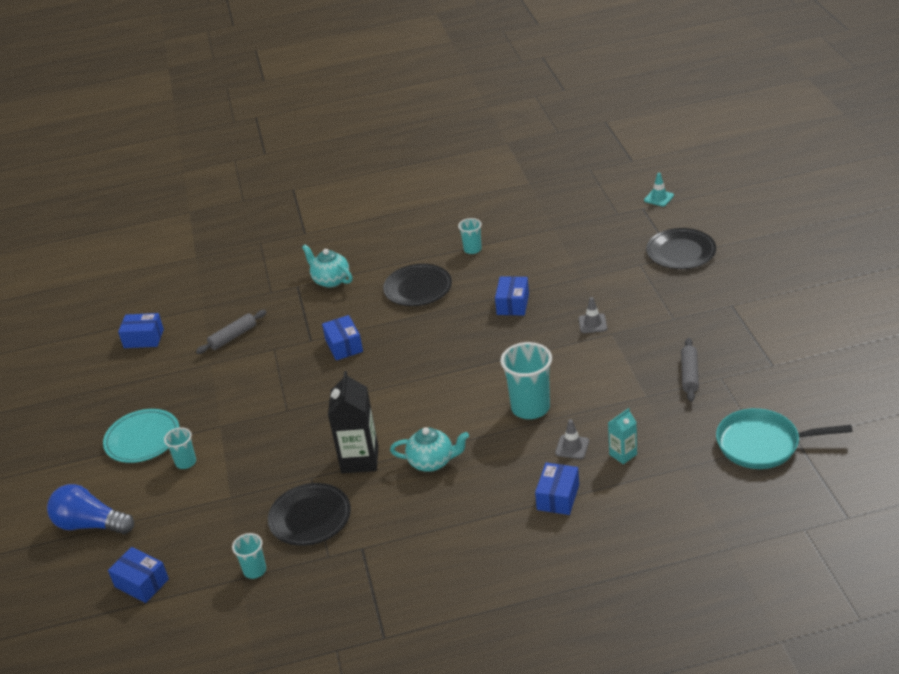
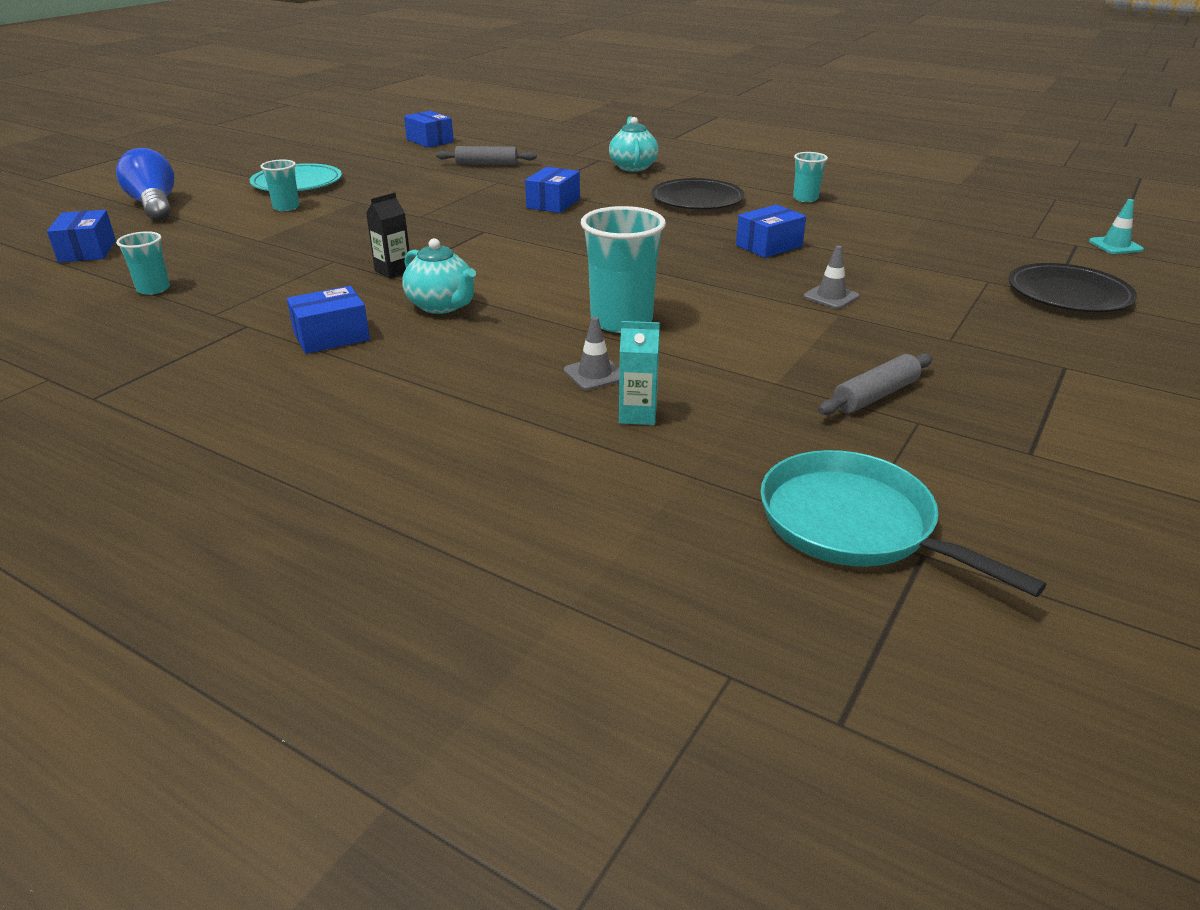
camera: 40 degrees right, 5 degrees down
(310, 517) = (268, 283): black plate -> none
(360, 459) = (393, 271): black carton -> black carton, size x0.54
(558, 497) = (486, 404): blue box -> blue box (331, 336)

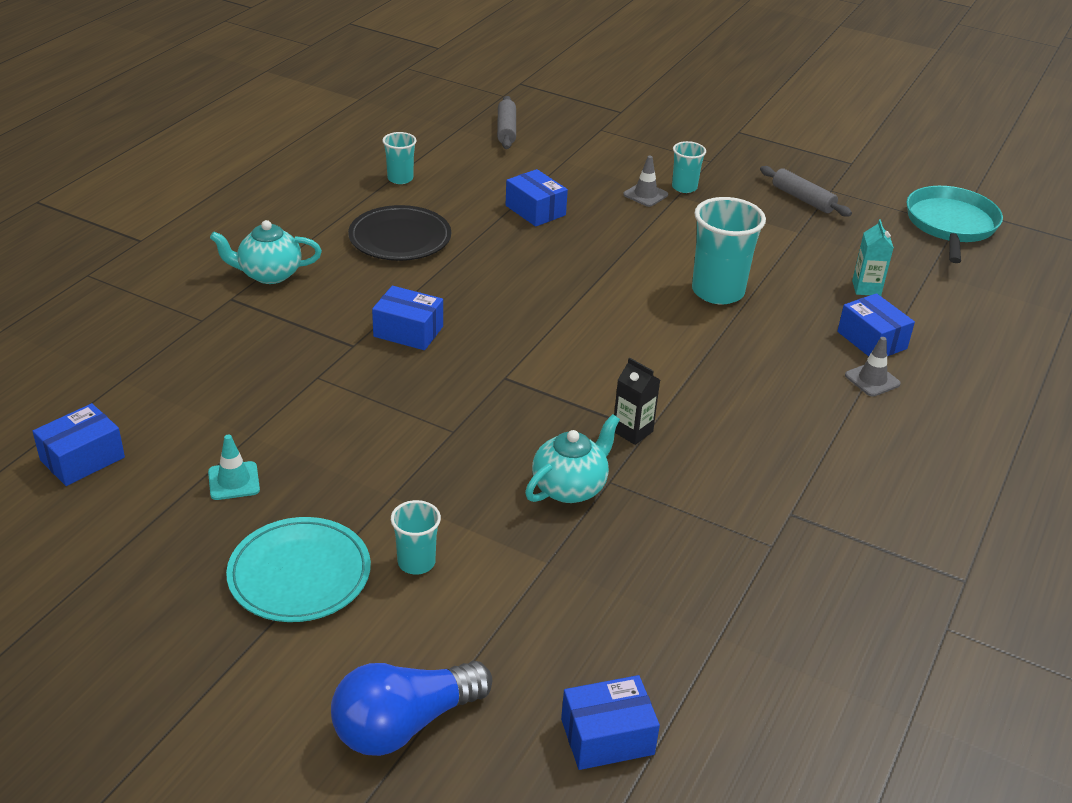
camera: 95 degrees left, 5 degrees up
(153, 289) = (720, 617): turquoise cup -> turquoise cup (684, 187)
(331, 336) = (796, 450): blue box -> blue box (872, 340)
(442, 306) = (712, 390): turquoise teapot -> turquoise teapot (570, 487)
(486, 164) = (231, 391): grey rolling pin -> grey rolling pin (506, 130)
(595, 374) = (815, 305): grey traffic cone -> grey traffic cone (872, 380)
(854, 524) = (950, 225): turquoise pan -> turquoise pan turned 150 degrees clockwise
(1068, 294) = (620, 106): black plate -> none
(1115, 245) = (521, 70): turquoise traffic cone -> turquoise traffic cone (234, 481)

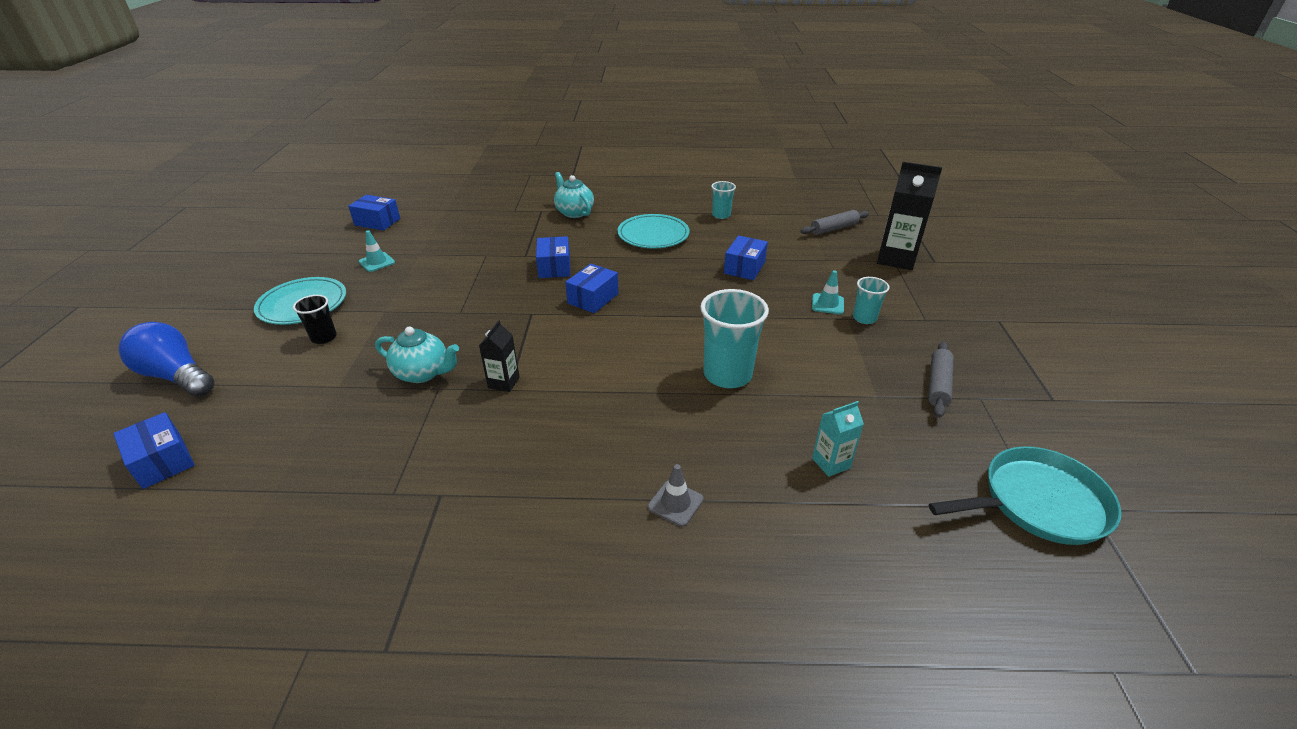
camera: 65 degrees right, 0 degrees up
(400, 238) = (653, 235): black plate -> turquoise plate
(416, 562) = (324, 337): turquoise cup -> black cup
(599, 127) = (896, 259): none -> black carton
(645, 195) = (827, 304): grey traffic cone -> turquoise traffic cone
(872, 340) = (743, 488): blue box -> blue box (593, 298)

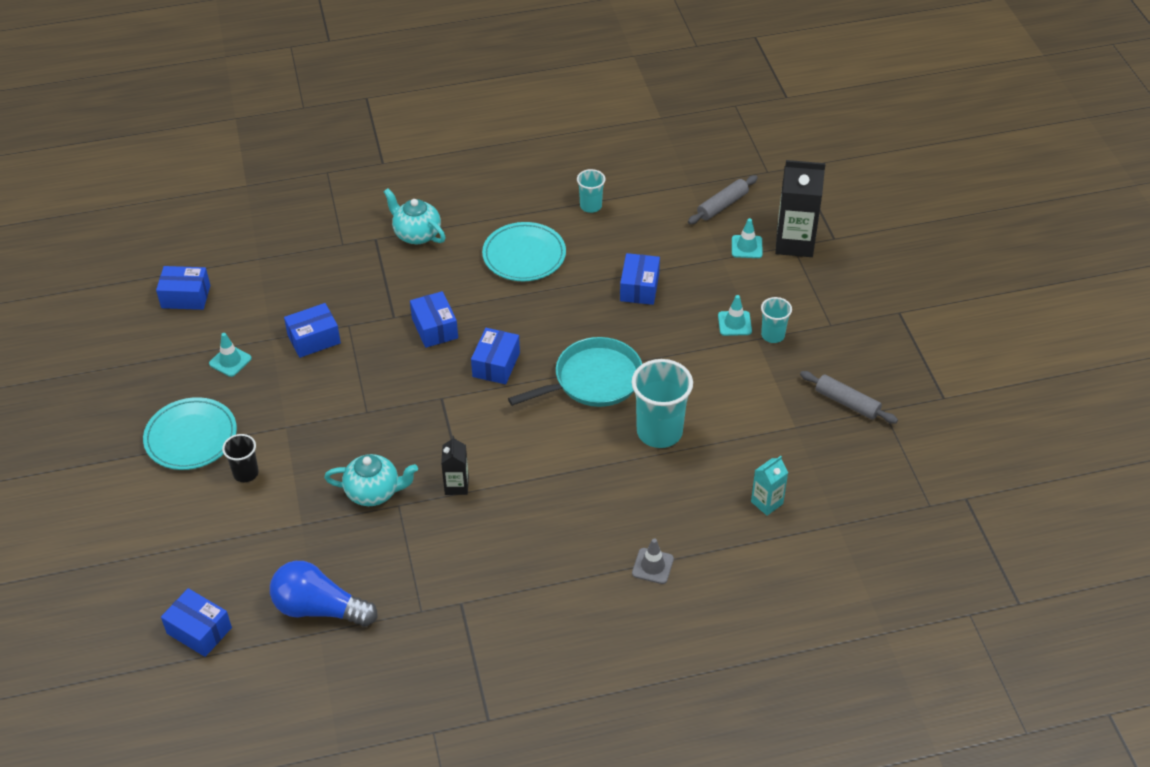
camera: 15 degrees left, 10 degrees up
(177, 376) = (133, 548): blue light bulb -> blue light bulb (319, 608)
(452, 259) = (314, 339): none -> blue box
(850, 256) = (746, 247): none -> turquoise traffic cone
(938, 385) = (847, 402): grey rolling pin -> grey rolling pin turned 60 degrees counterclockwise
(1038, 503) = (927, 502): turquoise pan -> turquoise pan (593, 380)

